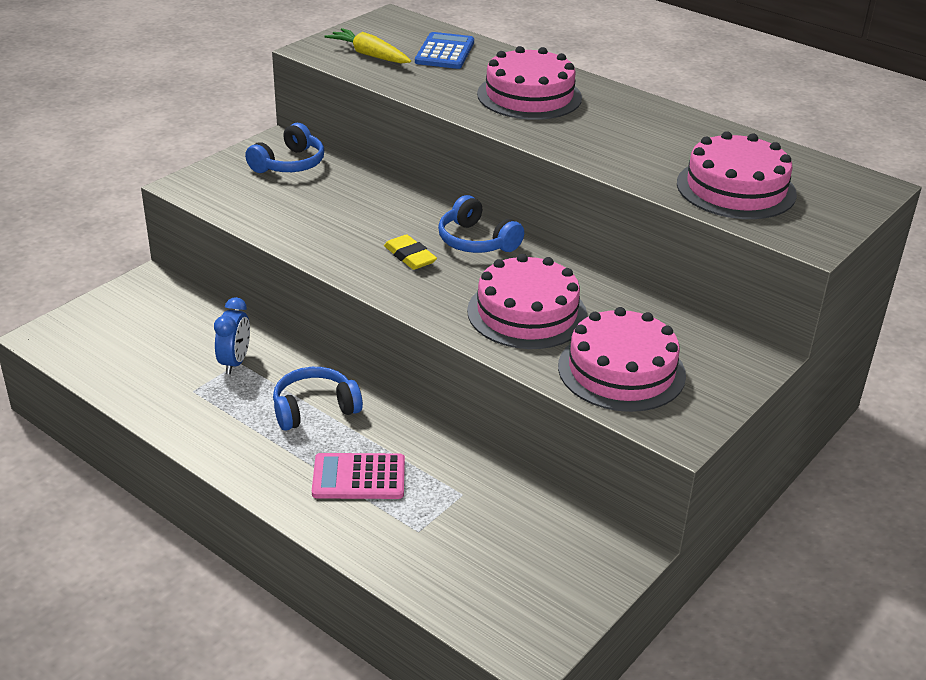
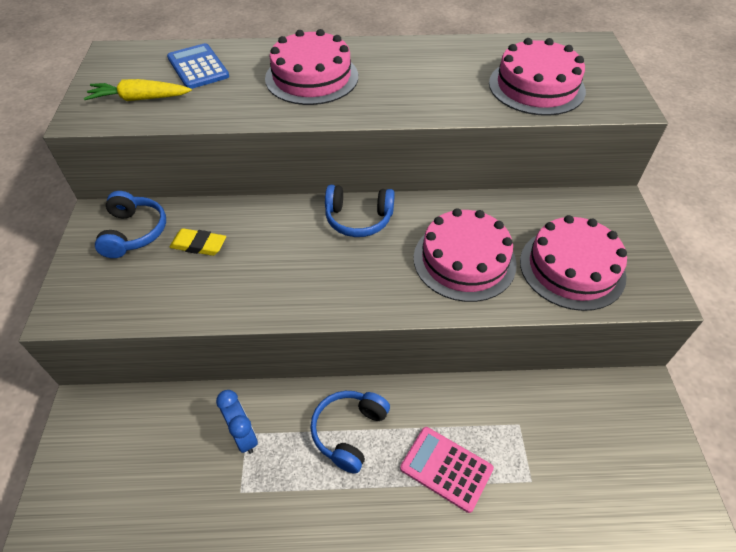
camera: 40 degrees left, 15 degrees up
(359, 477) = (446, 468): pink calculator -> pink calculator turned 75 degrees clockwise
(410, 256) = (331, 263): yellow eraser -> yellow eraser (199, 245)

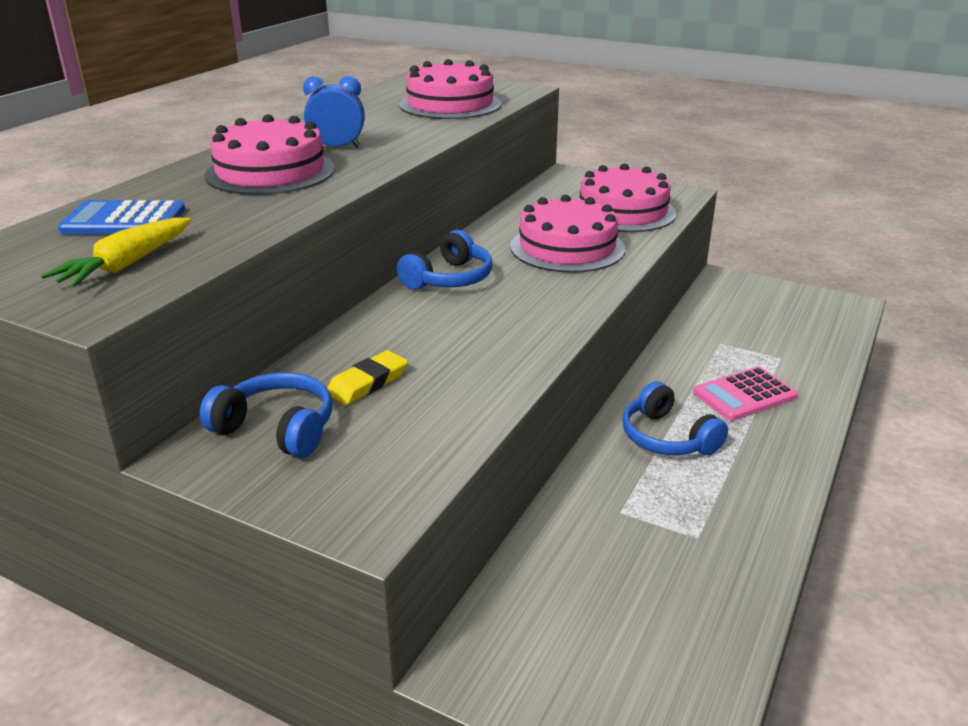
camera: 60 degrees left, 20 degrees down
(243, 436) = (622, 515): blue clock -> blue clock (337, 147)

